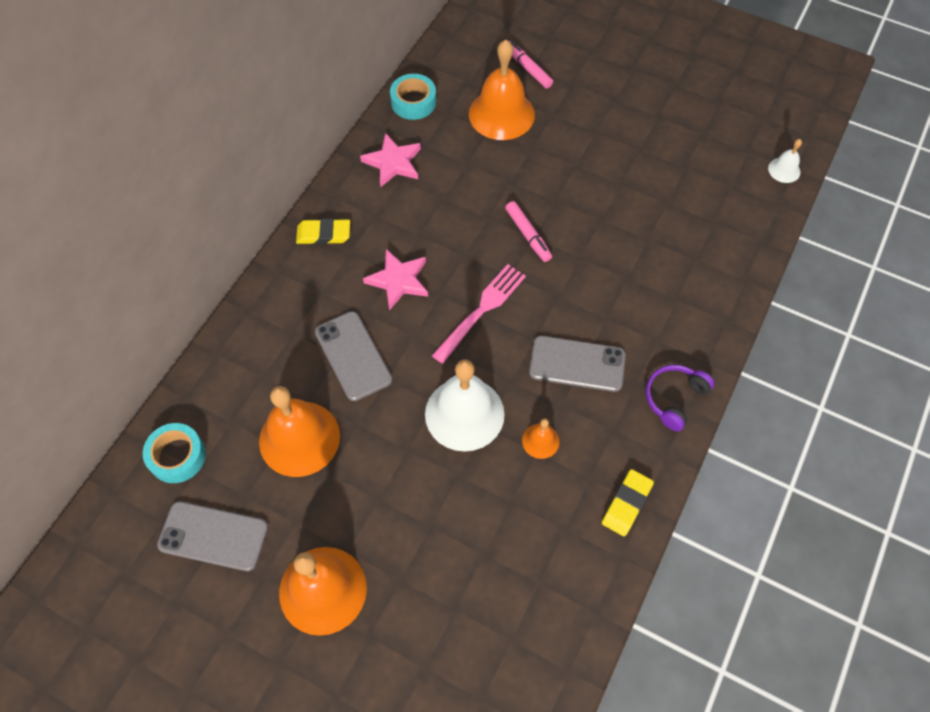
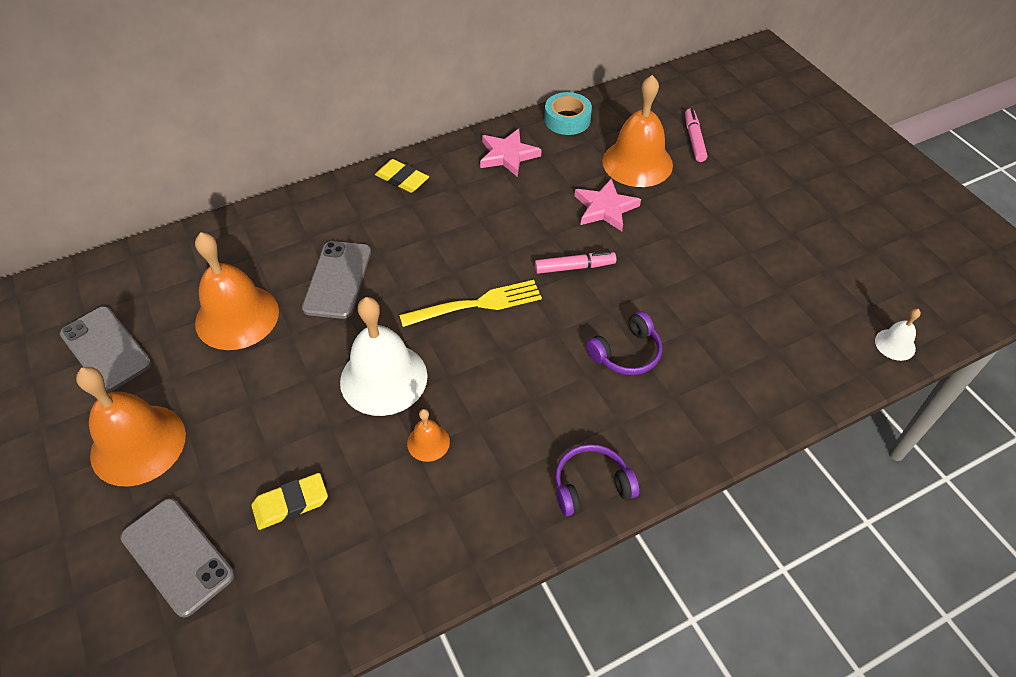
camera: 35 degrees right, 10 degrees down
(177, 456) = (141, 276): turquoise tape -> none
(398, 281) = (428, 244): pink star -> pink star (605, 208)
(481, 310) = (476, 304): pink fork -> yellow fork
(528, 235) = (574, 267): pink marker -> pink marker turned 105 degrees counterclockwise
(577, 364) = (522, 397): grey phone -> grey phone (177, 556)
(620, 284) = (626, 353): none -> purple headphones
(626, 504) = (457, 551): yellow eraser -> yellow eraser (291, 503)

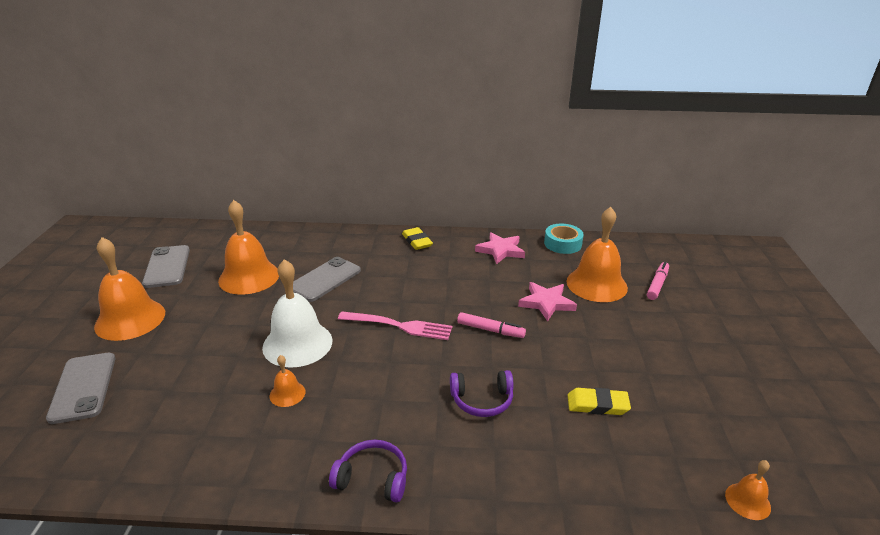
camera: 30 degrees right, 20 degrees down
(291, 503) = (171, 389): yellow eraser -> yellow eraser (597, 405)
(476, 304) = (399, 326): yellow fork -> pink fork
(895, 344) = (747, 501): white bell -> orange bell

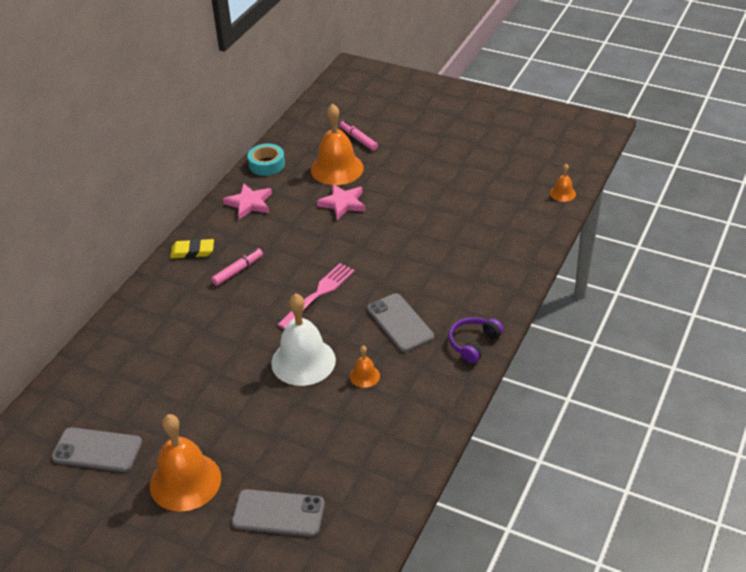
camera: 65 degrees left, 10 degrees up
(249, 277) = (169, 383): orange bell -> none
(324, 279) = (214, 328): grey phone -> grey phone (400, 323)
(482, 400) = (430, 272): purple headphones -> none
(490, 330) = (357, 244): pink marker -> pink marker (238, 270)
(597, 405) = (464, 220): yellow eraser -> none

